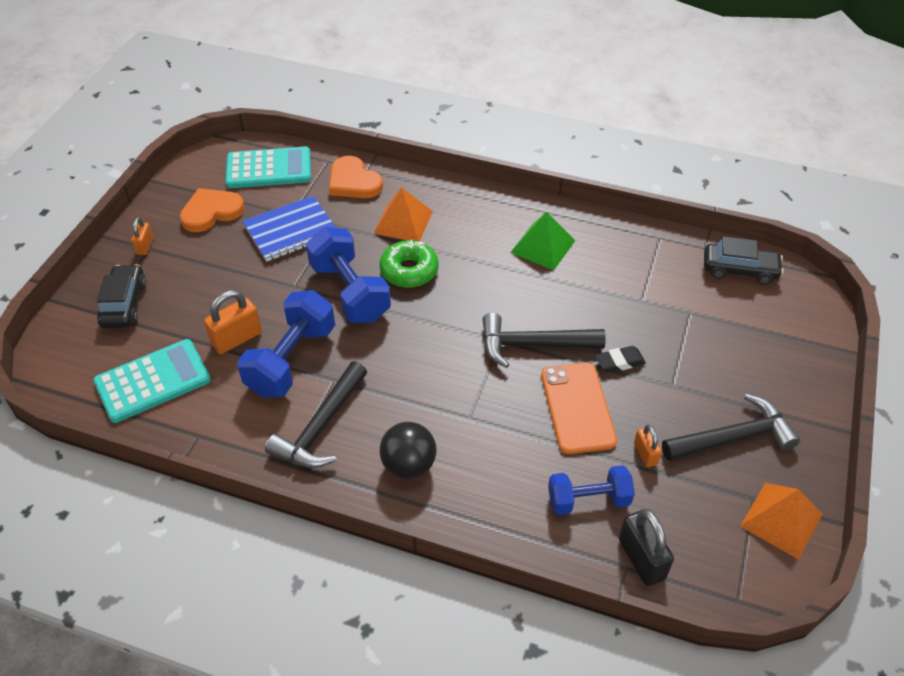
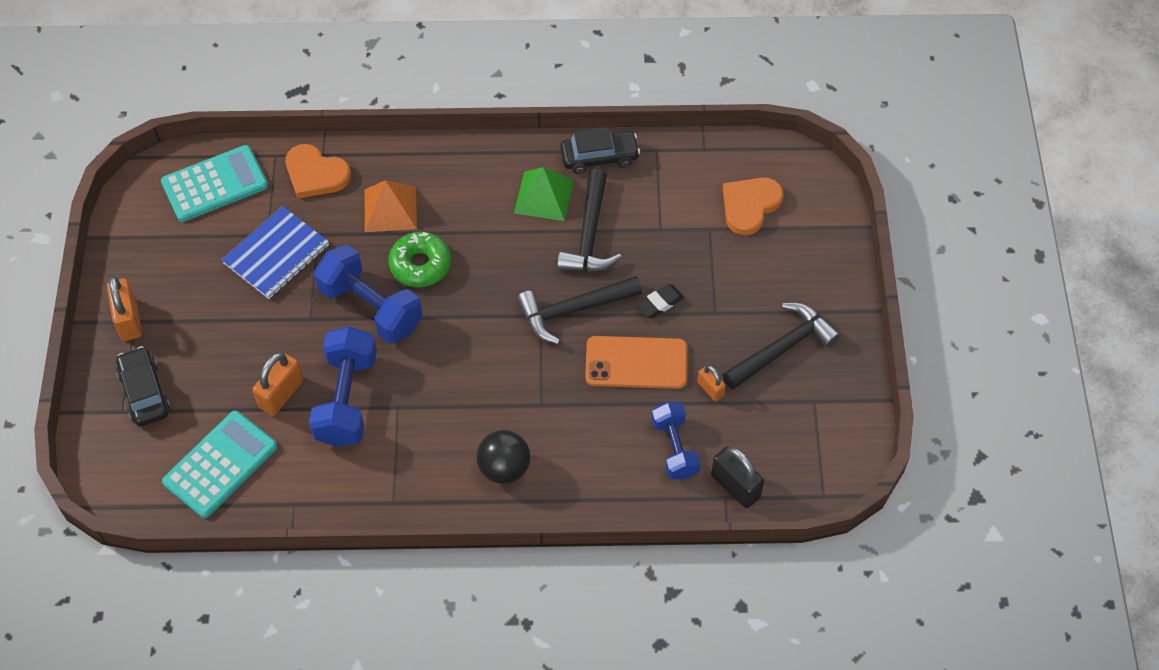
camera: 20 degrees left, 10 degrees up
(145, 246) = (129, 320): orange padlock -> orange padlock, size x1.71
(211, 212) = (179, 257): orange heart -> orange heart (750, 206)
(321, 427) = (407, 458): black hammer -> black hammer (589, 235)
(577, 408) = (636, 363): orange phone -> orange phone turned 60 degrees counterclockwise
(588, 500) = (674, 448): blue dumbbell -> blue dumbbell turned 75 degrees counterclockwise
(739, 270) = (743, 166): black car -> black car (599, 157)
(781, 520) = (841, 413): orange pyramid -> none

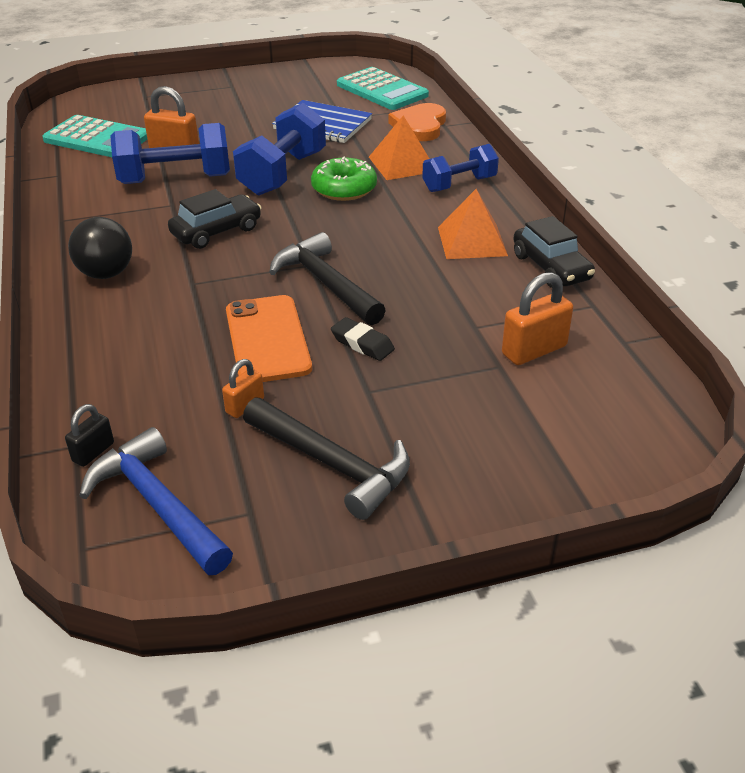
camera: 75 degrees right, 20 degrees down
(129, 320) = (232, 84): orange padlock -> orange padlock (534, 350)
(144, 392) = (164, 100): black car -> black car (216, 231)
(544, 196) = (472, 241): green pyramid -> orange pyramid
(589, 235) = (436, 278): black hammer -> none
(674, 448) = (147, 389): blue dumbbell -> blue dumbbell (459, 184)
(735, 486) = (93, 452): black padlock -> black padlock, size x0.58
(750, 206) = (559, 396): orange heart -> none
(795, 451) = (157, 504): none -> blue hammer

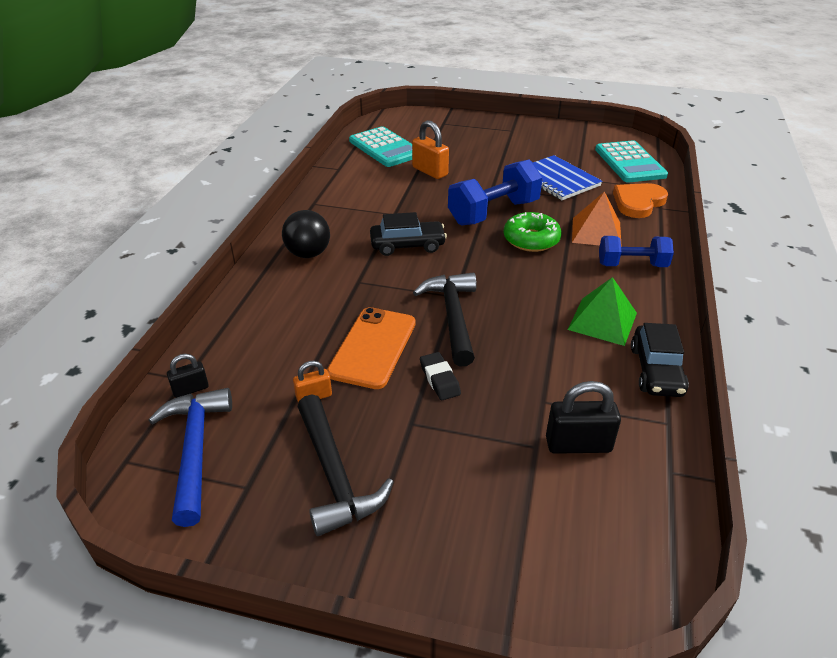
camera: 30 degrees right, 0 degrees up
(175, 179) = (412, 194): blue dumbbell -> none
(472, 241) = (602, 321): orange pyramid -> green pyramid
(534, 350) = (578, 444): orange padlock -> black padlock

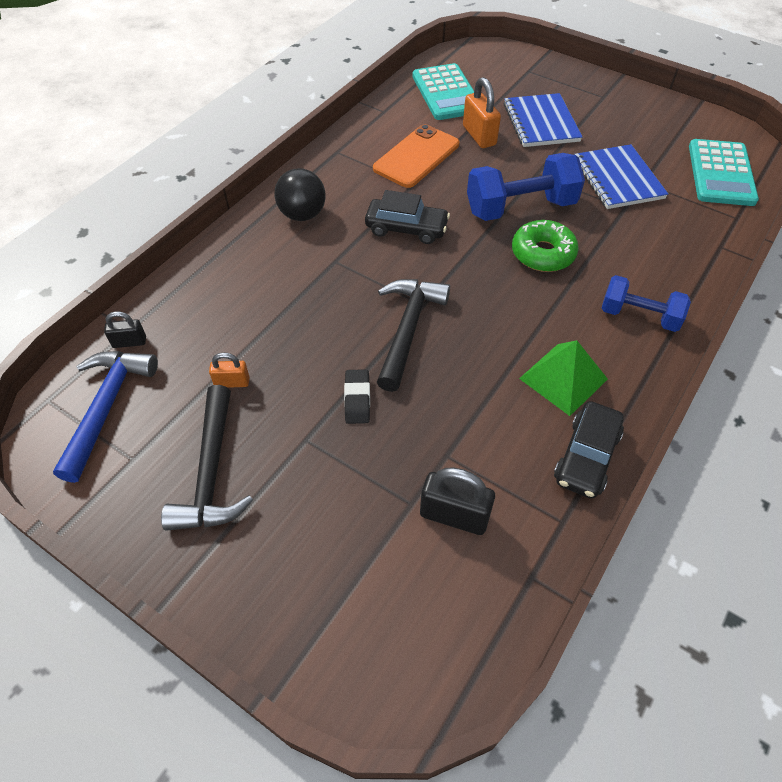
camera: 20 degrees right, 15 degrees up
(373, 347) = (312, 344): orange phone -> orange phone (416, 157)
(474, 154) = (541, 122): none -> blue notebook
(596, 232) = (623, 262): orange pyramid -> none
(638, 202) = (697, 233): orange heart -> none

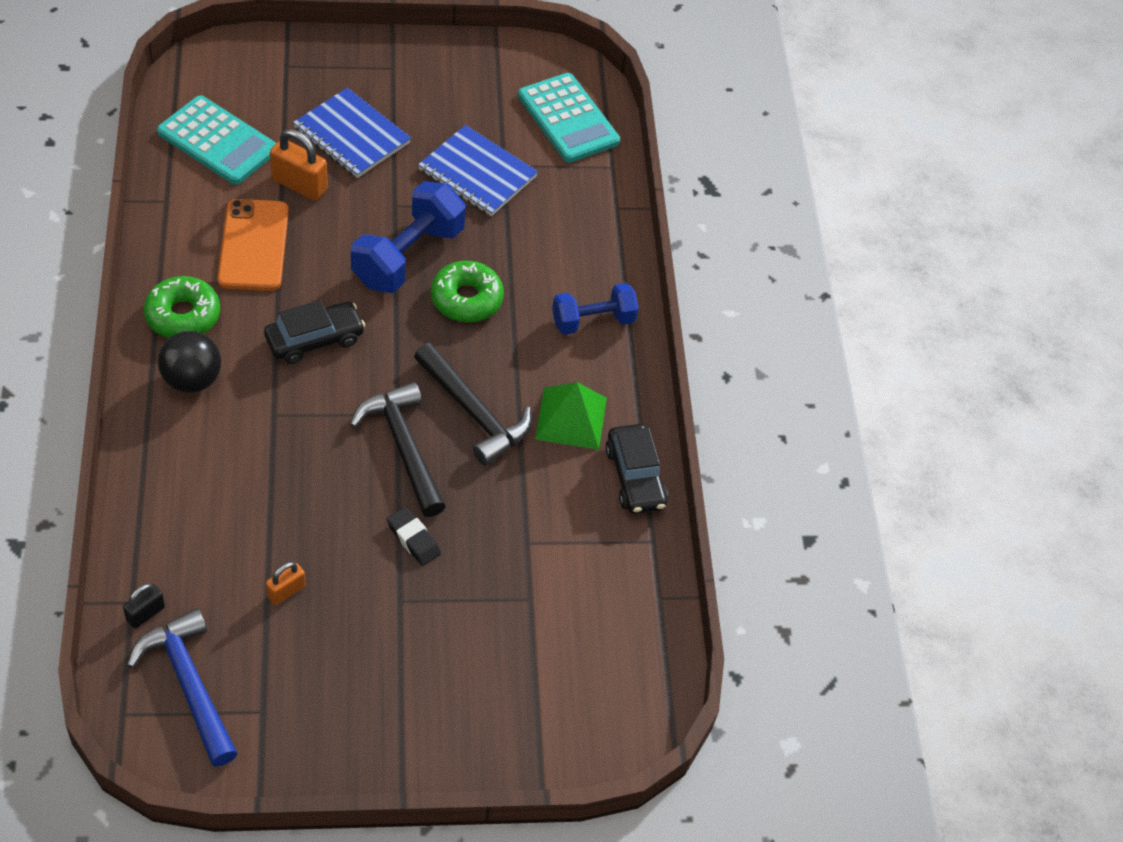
camera: 45 degrees left, 0 degrees up
(211, 472) = (344, 677): black hammer -> black hammer (474, 413)
(333, 176) = (183, 315): none -> green donut
(454, 515) = (570, 587): black padlock -> none

